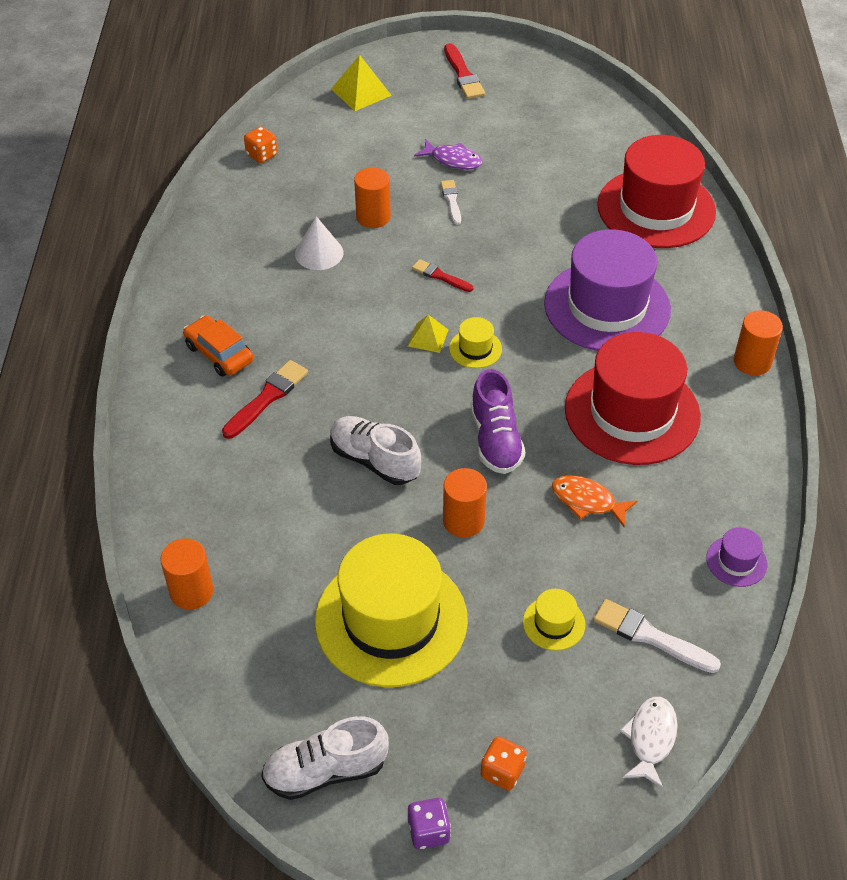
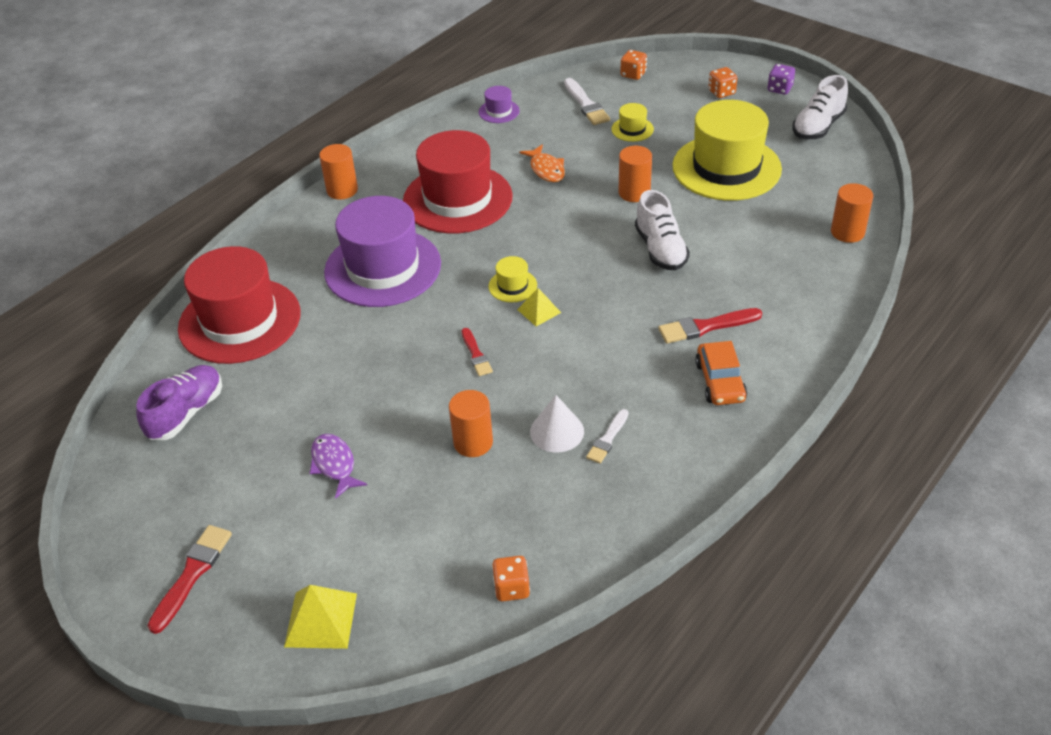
camera: 140 degrees left, 5 degrees down
(325, 771) = (818, 127): white shoe -> white shoe turned 105 degrees clockwise
(451, 201) = (387, 420): white brush -> white brush (607, 439)
(495, 440) = (565, 224): purple shoe -> purple shoe (186, 413)
(650, 739) = (633, 74): white fish -> orange dice

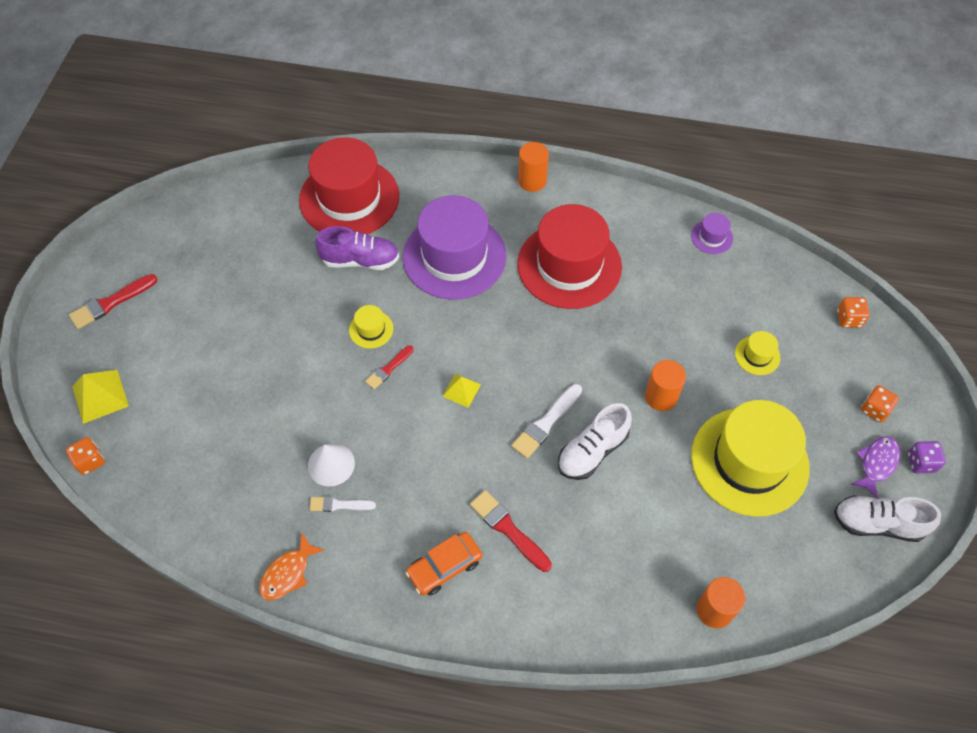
camera: 60 degrees right, 15 degrees up
(186, 413) = (245, 219): purple shoe -> purple shoe (360, 260)
(192, 574) = (111, 303): red brush -> red brush turned 150 degrees clockwise
(334, 465) = (235, 333): purple fish -> purple fish (876, 464)
(473, 442) = (294, 411): orange cylinder -> none
(511, 588) = (167, 502): orange dice -> orange dice (90, 461)
(512, 286) = (482, 357): yellow hat -> yellow hat (371, 329)
(546, 169) = (651, 312): orange fish -> orange fish (288, 573)
(586, 104) = (770, 300): white brush -> white brush (546, 423)

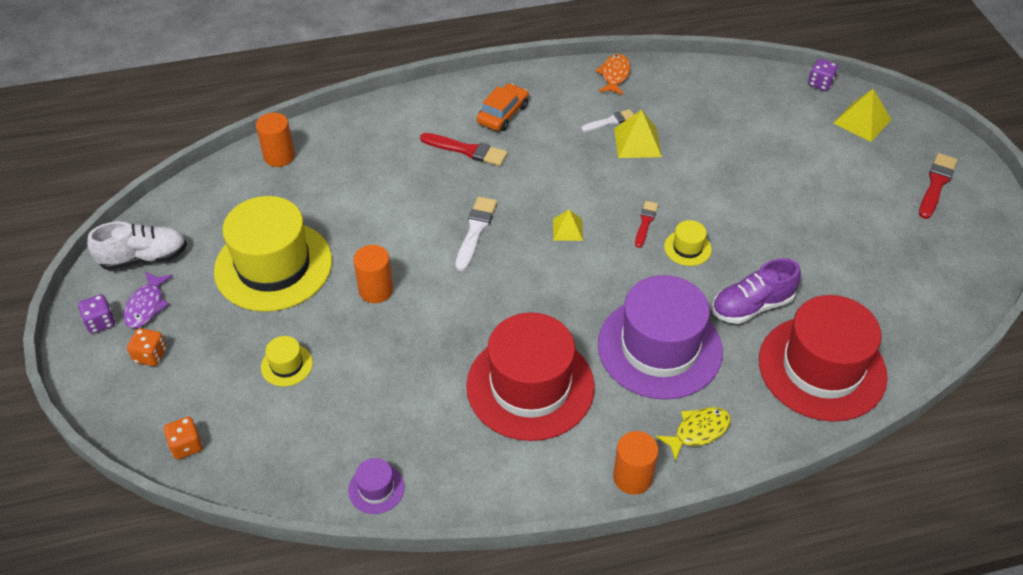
camera: 155 degrees right, 10 degrees down
(90, 461) = (820, 83): orange dice -> purple dice
(331, 464) = (637, 142): white cone -> yellow pyramid
(469, 191) = (698, 431): none -> yellow fish
(592, 451) = (423, 224): white shoe -> none

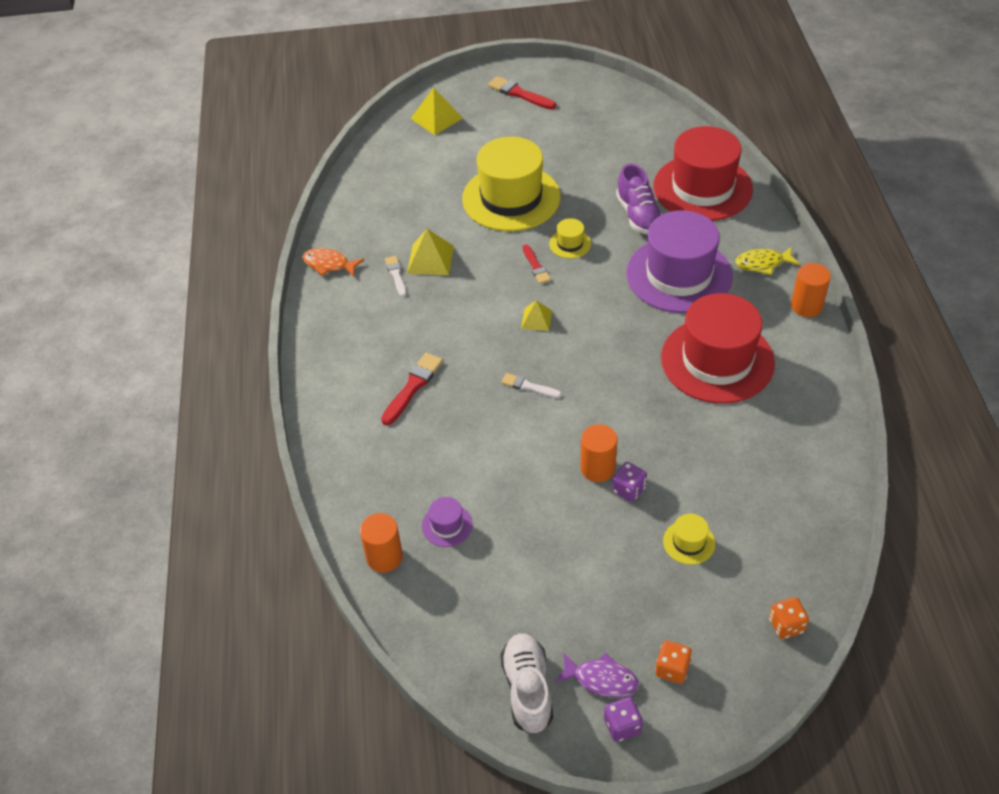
camera: 80 degrees left, 0 degrees up
(273, 266) = (555, 558): yellow hat -> yellow hat (511, 198)
(376, 488) = (826, 471): purple hat -> purple hat (447, 525)
(475, 231) = (528, 386): white brush -> white brush, size x0.64
(503, 114) = (364, 354): orange car -> none
(645, 222) = (536, 266): red brush -> red brush turned 135 degrees counterclockwise
(698, 431) = (762, 263): yellow fish -> yellow fish turned 75 degrees counterclockwise
(820, 83) = (382, 133): purple dice -> purple dice (628, 489)

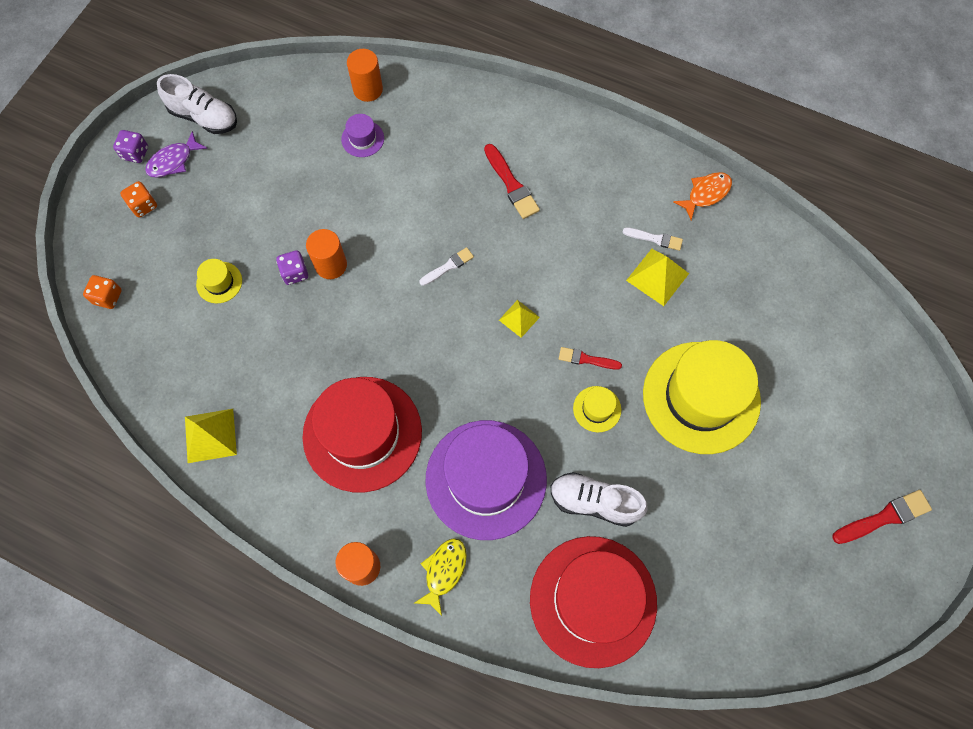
camera: 120 degrees right, 20 degrees up
(436, 118) = (885, 402): yellow pyramid -> yellow pyramid (210, 435)
(638, 215) = (594, 502): purple shoe -> white shoe

